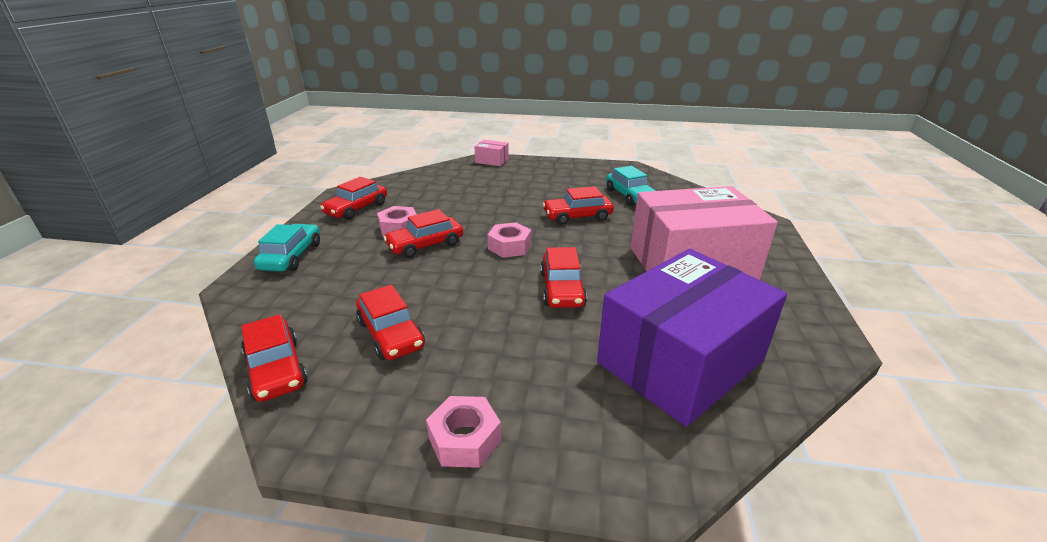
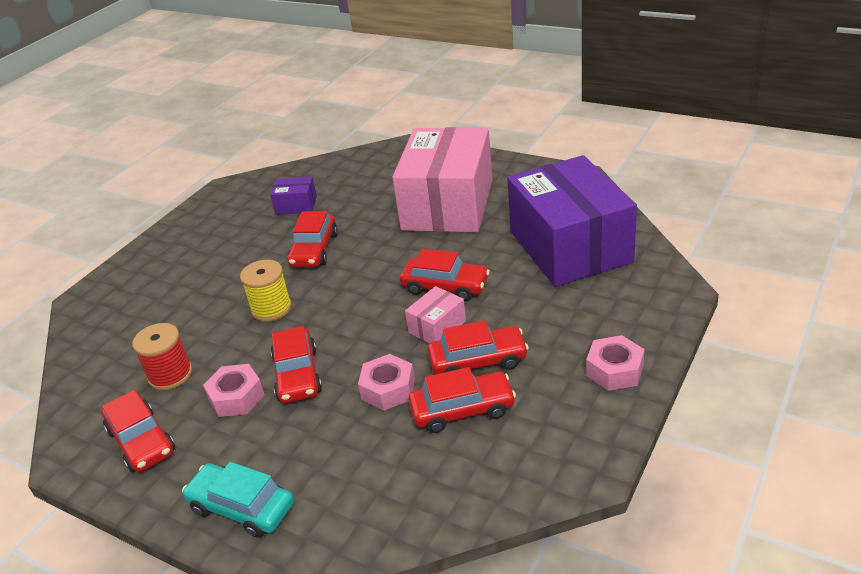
camera: 65 degrees left, 5 degrees up
(276, 369) = (482, 499): red car -> red car (478, 361)
(418, 201) = (170, 375): none -> red spool
(492, 161) = (98, 292): pink box -> pink box (437, 327)
(497, 217) = (271, 308): none -> yellow spool
(509, 246) = (346, 308): pink nut -> pink nut (388, 389)
(630, 196) = (296, 205): turquoise car -> purple box

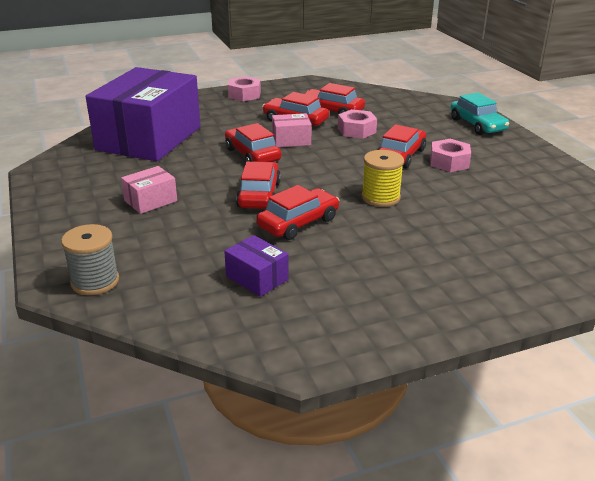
camera: 145 degrees left, 5 degrees down
(141, 441) = (525, 168): red car -> red car (259, 195)
(170, 375) = (489, 192): red spool -> none
(387, 157) = (95, 281): none -> grey spool
(447, 205) = (151, 201): pink box -> pink box, size x0.40

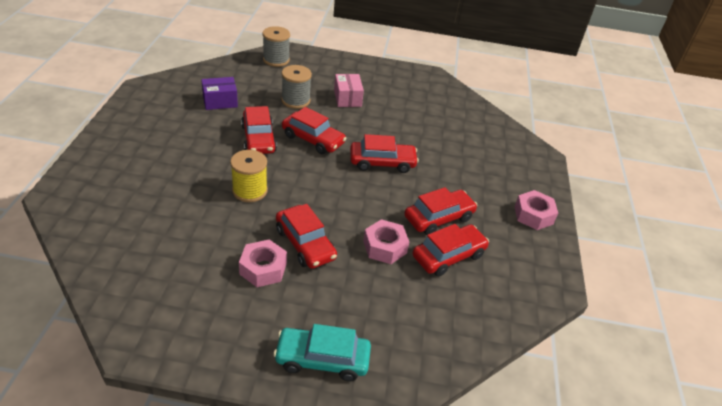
camera: 115 degrees right, 10 degrees up
(149, 138) = (454, 127): purple box -> none
(193, 229) = (295, 100): none -> grey spool
(291, 140) = (394, 195): pink box -> none

